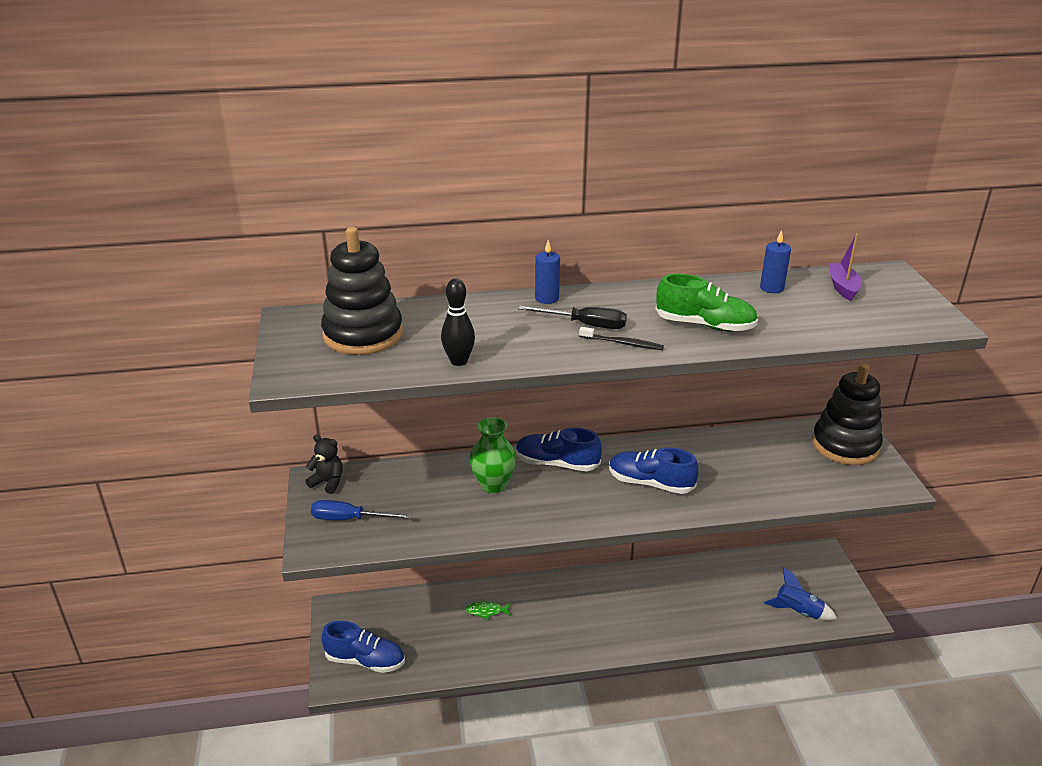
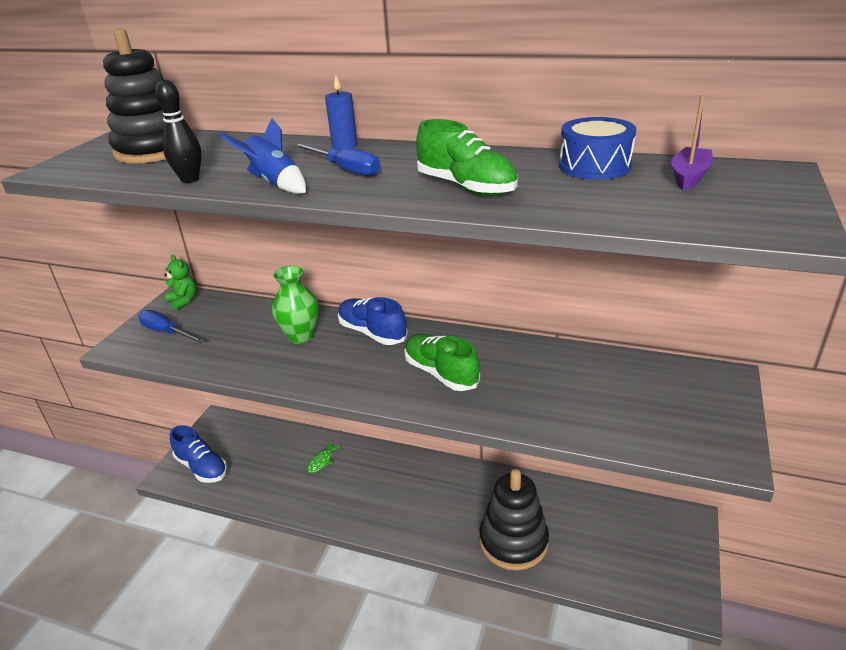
camera: 30 degrees right, 0 degrees up
(328, 482) = (184, 301): black teddy bear -> green teddy bear
(486, 611) = (322, 461): green fish -> green fish turned 90 degrees counterclockwise
(585, 325) = (345, 169): black screwdriver -> blue screwdriver
(623, 343) = (356, 189): black toothbrush -> none
(650, 483) = (441, 373): blue shoe -> green shoe
(771, 288) = (594, 166): blue candle -> blue drum
(798, 612) = (616, 571): blue rocket -> blue rocket (275, 183)
(845, 445) = (698, 393): black stacking toy -> black stacking toy (513, 541)

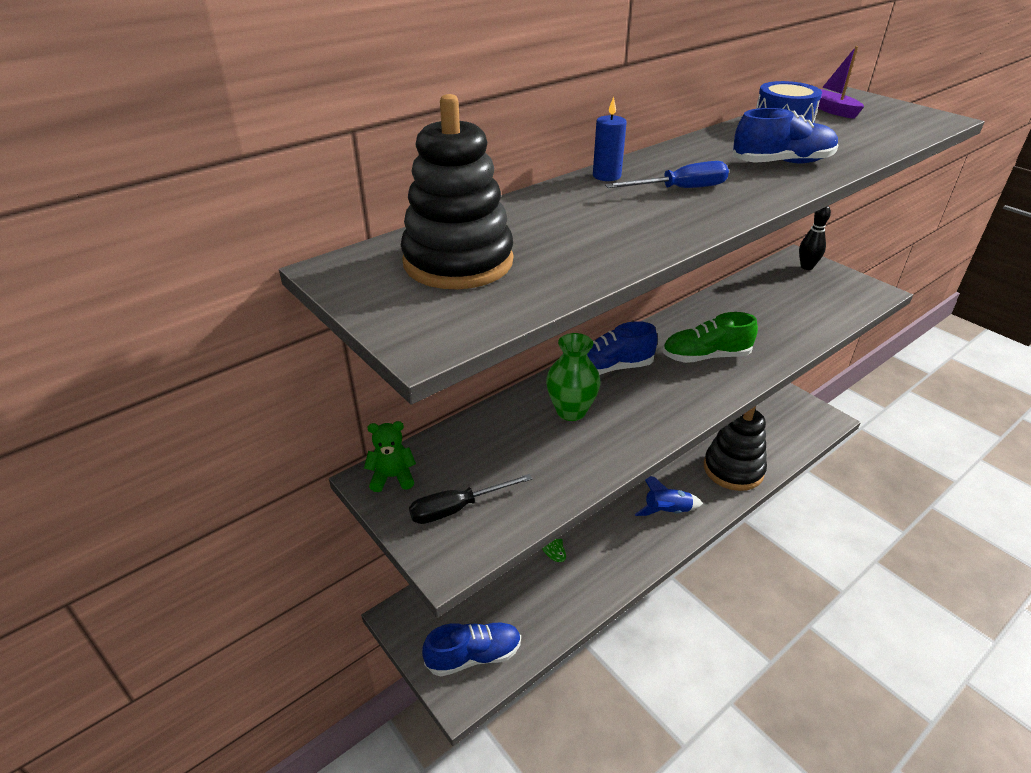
camera: 60 degrees left, 5 degrees up
(166, 332) = (457, 508): blue screwdriver -> black screwdriver
(190, 179) = (610, 258): black bowling pin -> black bowling pin (806, 267)
(275, 183) = (681, 222): blue rocket -> blue rocket (667, 511)
(466, 187) = (782, 163): green shoe -> blue shoe

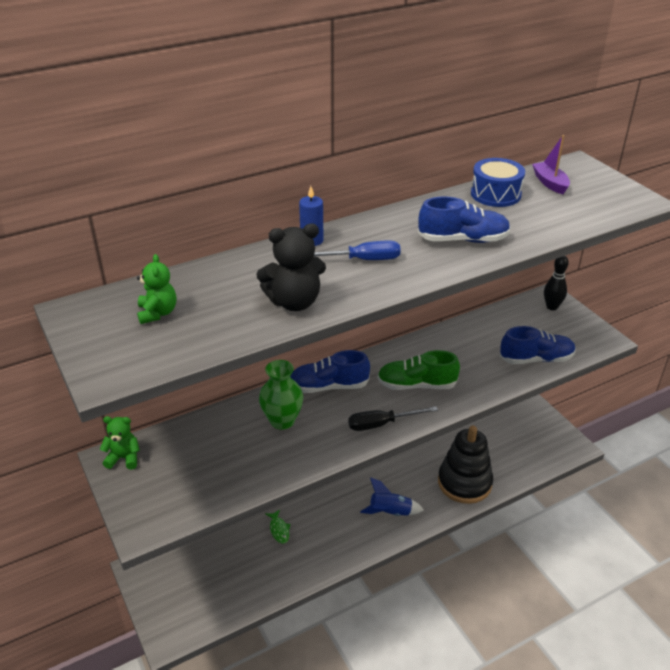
camera: 10 degrees right, 0 degrees up
(457, 508) = (163, 490): black screwdriver -> black screwdriver (382, 424)
(458, 262) = (157, 313): black stacking toy -> green teddy bear
(474, 656) = (188, 609): blue shoe -> blue shoe (536, 359)
(629, 236) = (294, 302): none -> black teddy bear

